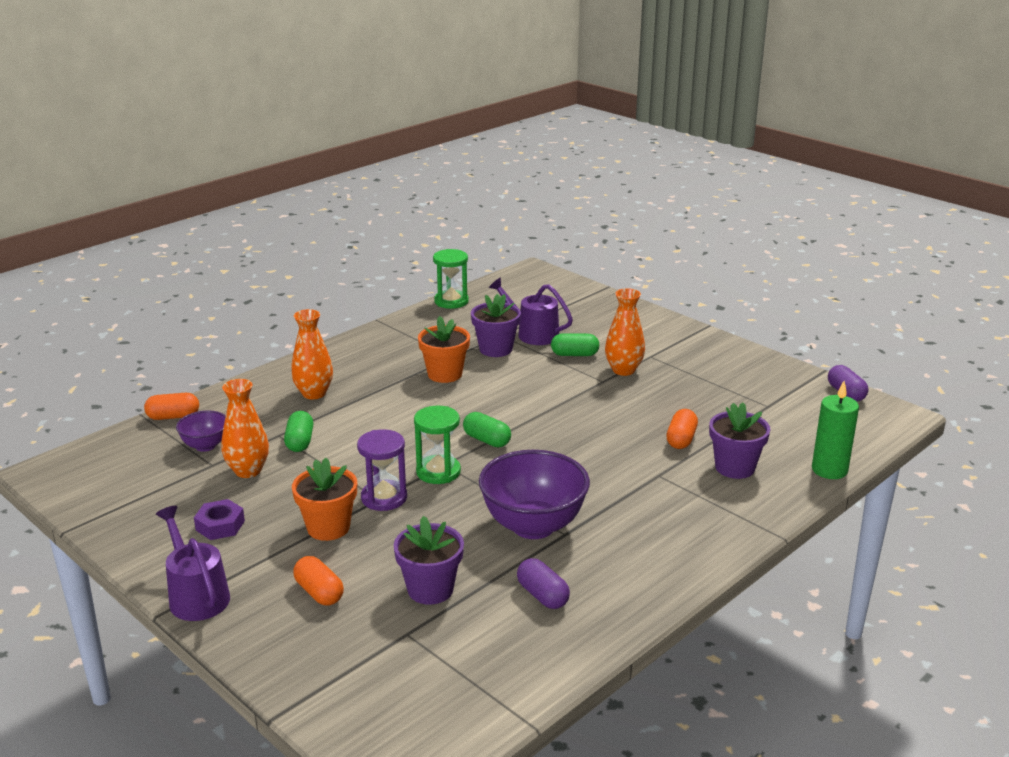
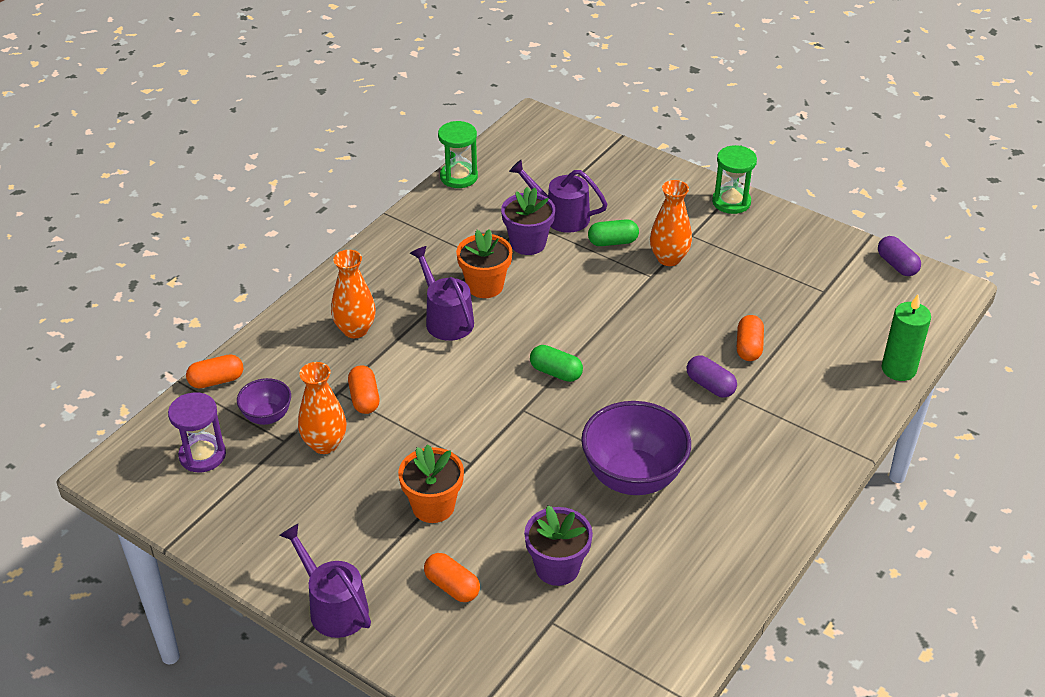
camera: 10 degrees left, 15 degrees up
(220, 525) = (323, 518): purple nut -> none
(300, 442) = (364, 398): green capsule -> orange capsule
(384, 498) = (476, 461): purple hourglass -> purple hourglass (202, 455)
(399, 394) = (446, 319): none -> purple watering can
(438, 472) = (519, 420): green hourglass -> green hourglass (731, 202)
(542, 595) = (664, 559): purple capsule -> purple capsule (710, 385)
(735, 467) = (808, 377): purple flower pot -> none

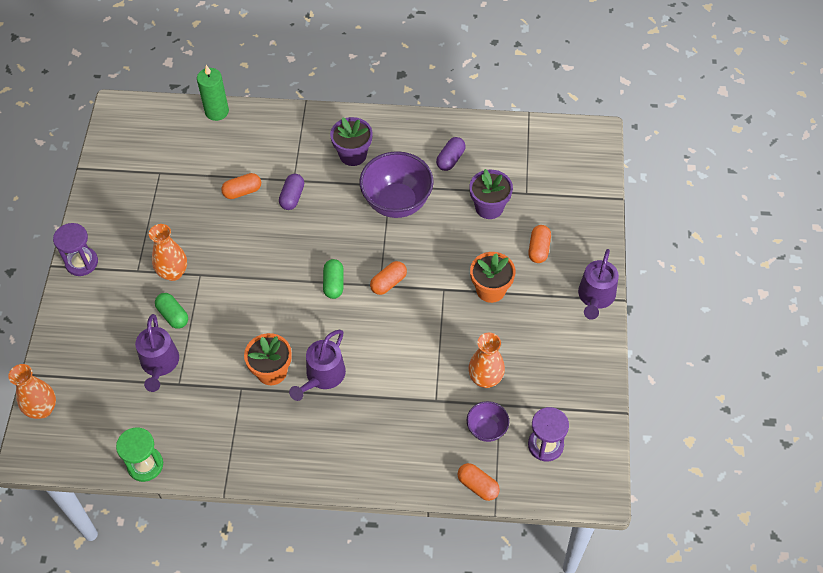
camera: 120 degrees left, 15 degrees up
(355, 330) = (370, 428): orange vase -> orange vase (42, 409)
(364, 398) = (431, 380): orange capsule -> orange capsule (388, 283)
(528, 243) = (206, 369): purple flower pot -> purple flower pot (353, 155)
(731, 202) = (81, 262): green hourglass -> purple hourglass
(897, 265) = (107, 143): purple capsule -> purple capsule (450, 159)

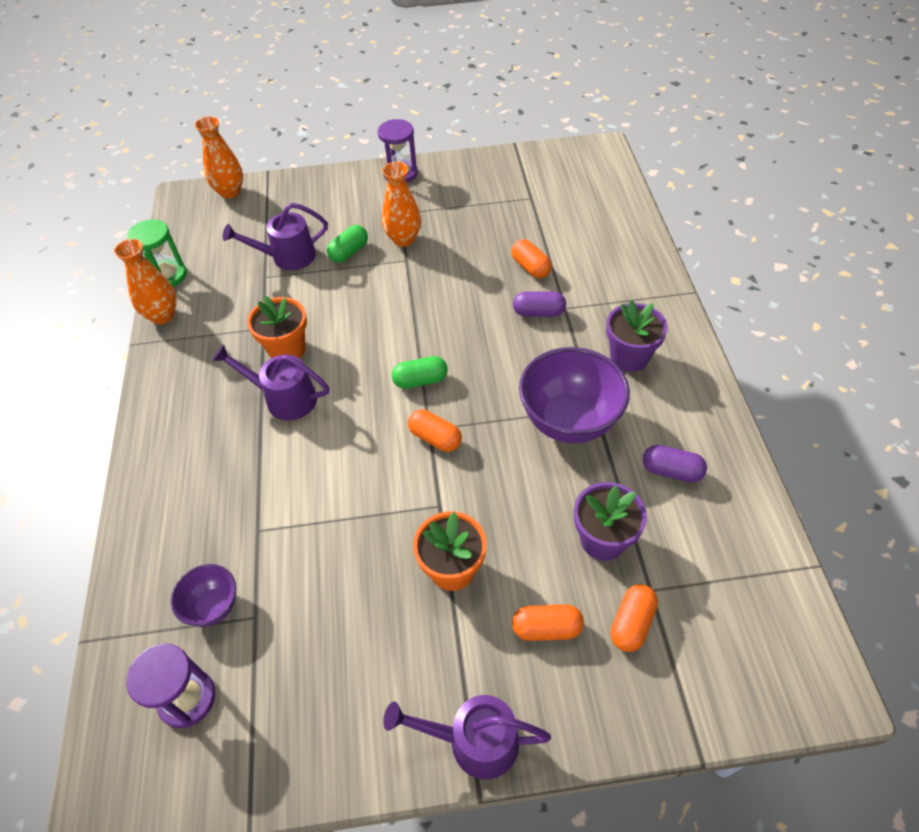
camera: 80 degrees right, 5 degrees down
(217, 111) = (636, 220): green candle -> none
(478, 486) = (124, 610): orange capsule -> orange capsule (631, 623)
(485, 379) = (297, 589): orange vase -> orange vase (163, 315)

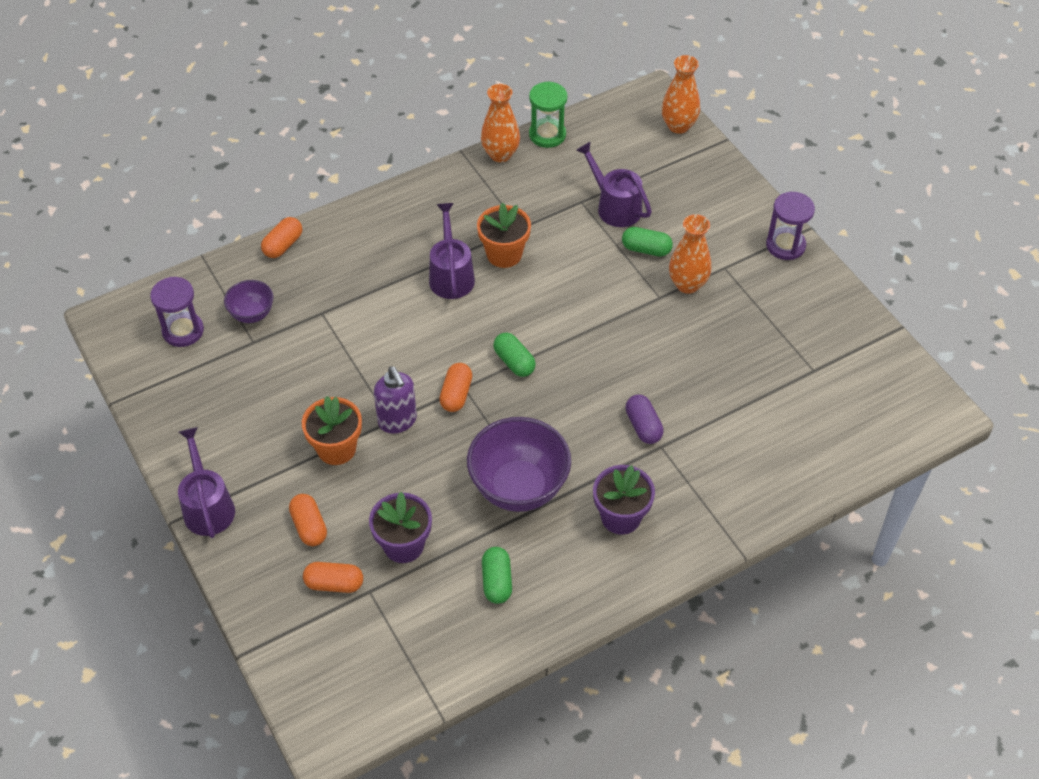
camera: 65 degrees right, 0 degrees up
(443, 499) = (397, 421): none -> purple soap dispenser
(530, 267) = (703, 401): orange capsule -> orange capsule (283, 245)
(671, 471) = (497, 581): purple capsule -> green capsule

